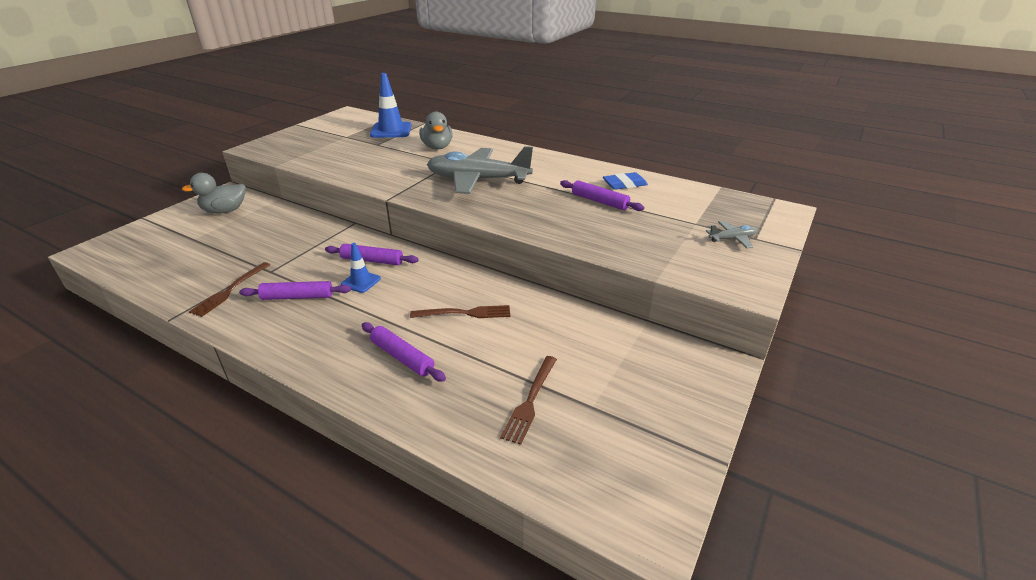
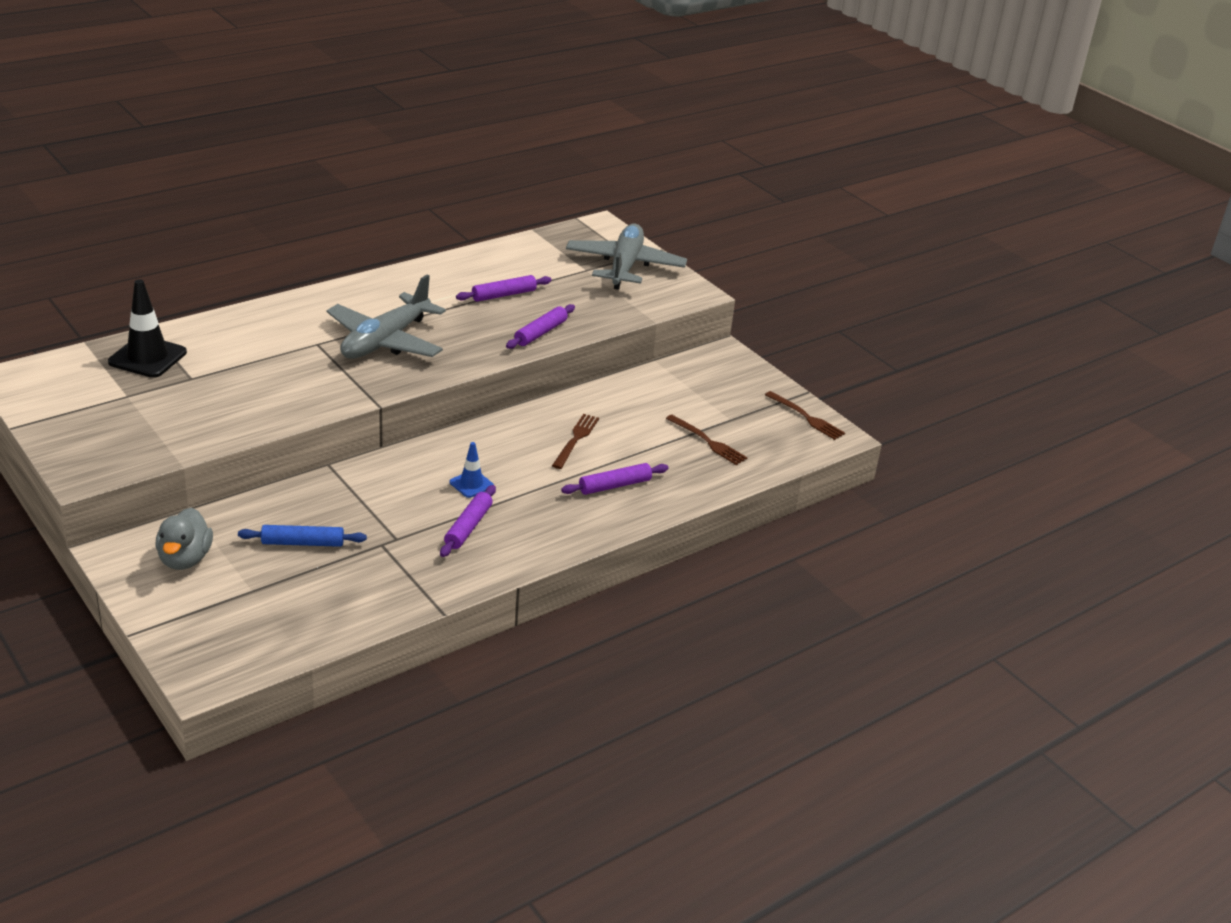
camera: 70 degrees left, 0 degrees up
(230, 290) = (417, 569): brown fork -> brown fork (806, 417)
(253, 240) = (303, 543): none -> blue rolling pin
(372, 260) = (433, 469): purple rolling pin -> purple rolling pin (540, 333)
(391, 130) = (147, 357): blue traffic cone -> black traffic cone
(437, 147) = (255, 340): grey duck -> none
(624, 184) = (480, 270): blue eraser -> none
(732, 239) = (624, 266): grey plane -> grey plane, size x2.41

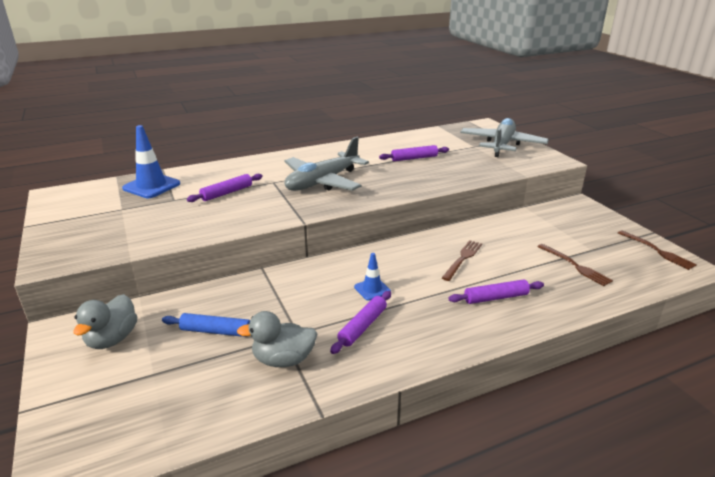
camera: 15 degrees right, 5 degrees down
(147, 357) = (151, 186): black traffic cone -> blue traffic cone
(389, 567) = (283, 360): none -> grey duck
(540, 333) = (438, 180): purple rolling pin -> purple rolling pin (227, 193)

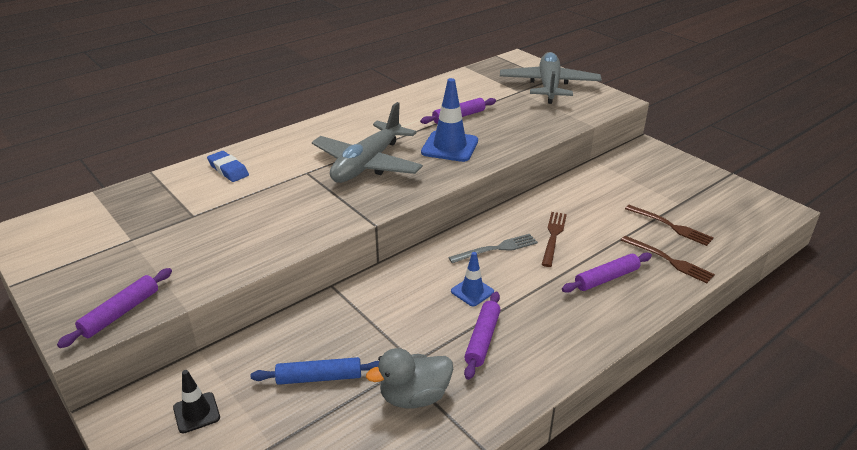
camera: 15 degrees left, 5 degrees up
(112, 339) = (196, 413): grey duck -> black traffic cone
(151, 186) = (151, 200): blue traffic cone -> blue traffic cone (449, 147)
(217, 174) = (228, 170): none -> blue eraser
(227, 193) = (256, 196): purple rolling pin -> purple rolling pin (120, 313)
(409, 261) = (496, 249): none -> grey fork
(657, 251) = (743, 195): brown fork -> brown fork (669, 260)

